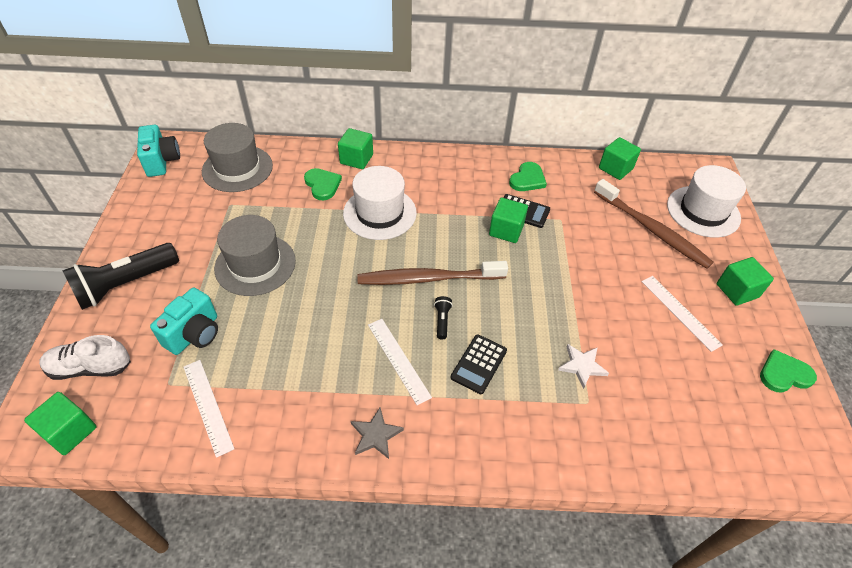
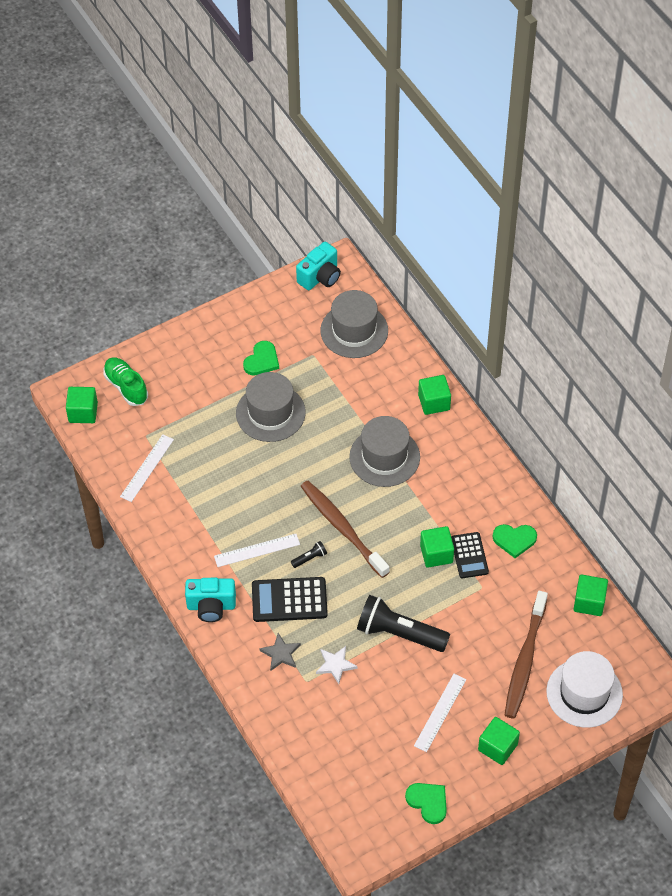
camera: 60 degrees right, 5 degrees up
(90, 368) = (126, 387): white shoe -> green shoe
(126, 284) = (196, 352): black flashlight -> black flashlight (399, 633)
(194, 334) = (189, 421): turquoise camera -> turquoise camera (211, 606)
(322, 185) = (383, 399): green heart -> green heart (262, 360)
(375, 435) = (193, 570): grey star -> grey star (281, 653)
(380, 213) = (384, 457): white hat -> grey hat
(398, 360) = (257, 550): white ruler -> white ruler turned 45 degrees clockwise
(478, 364) = (289, 600): black calculator -> black calculator, size x1.51

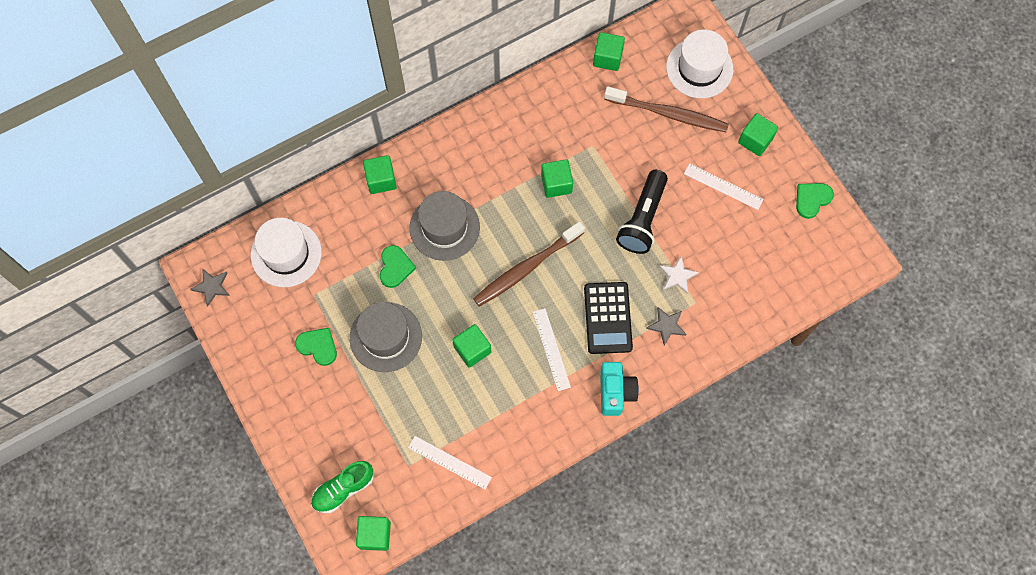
camera: 90 degrees left, 15 degrees up
(257, 483) = (472, 349): none -> green cube
(310, 558) = (560, 299): black flashlight -> none
(320, 277) = (212, 287): turquoise camera -> grey star
(354, 330) = (286, 254): grey hat -> white hat
(469, 555) = (558, 155): black calculator -> none
(514, 540) = (541, 115): green heart -> green heart (395, 267)

